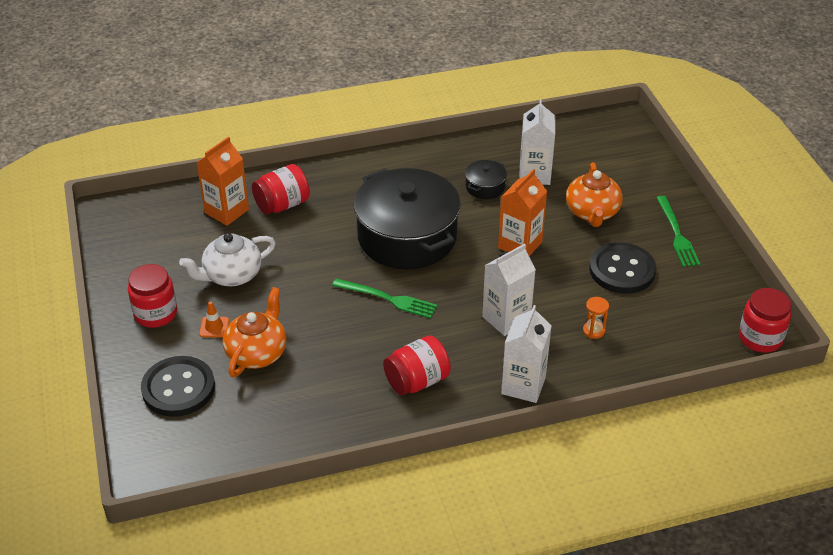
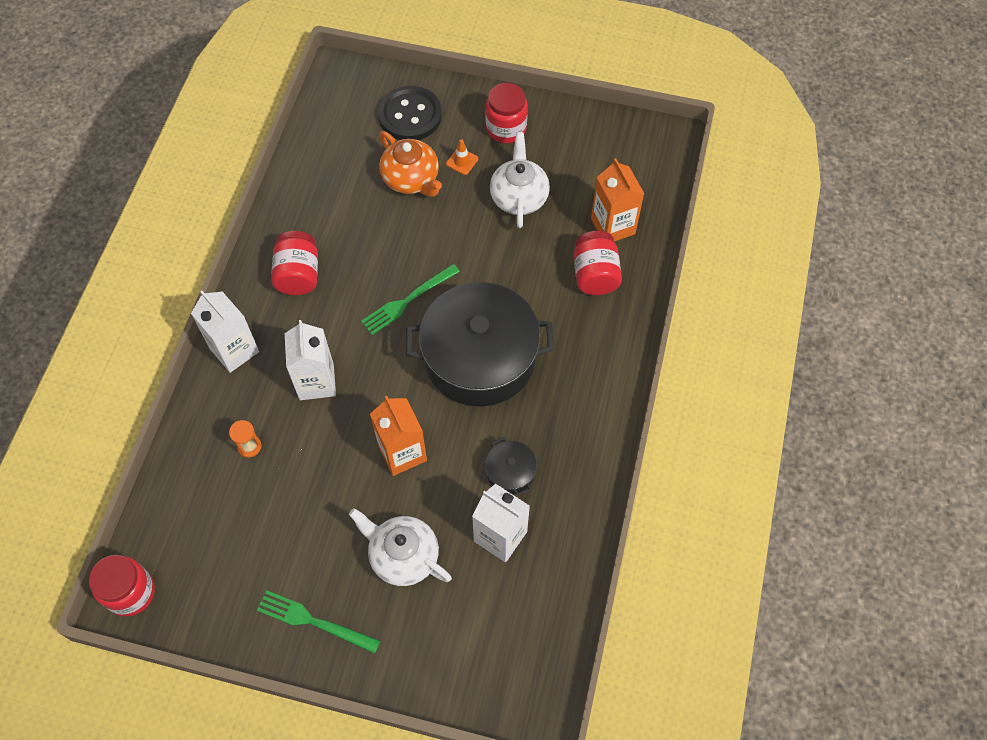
camera: 120 degrees right, 20 degrees up
(592, 212) = (403, 556): orange teapot -> white teapot
(622, 270) = (303, 526): black button -> none

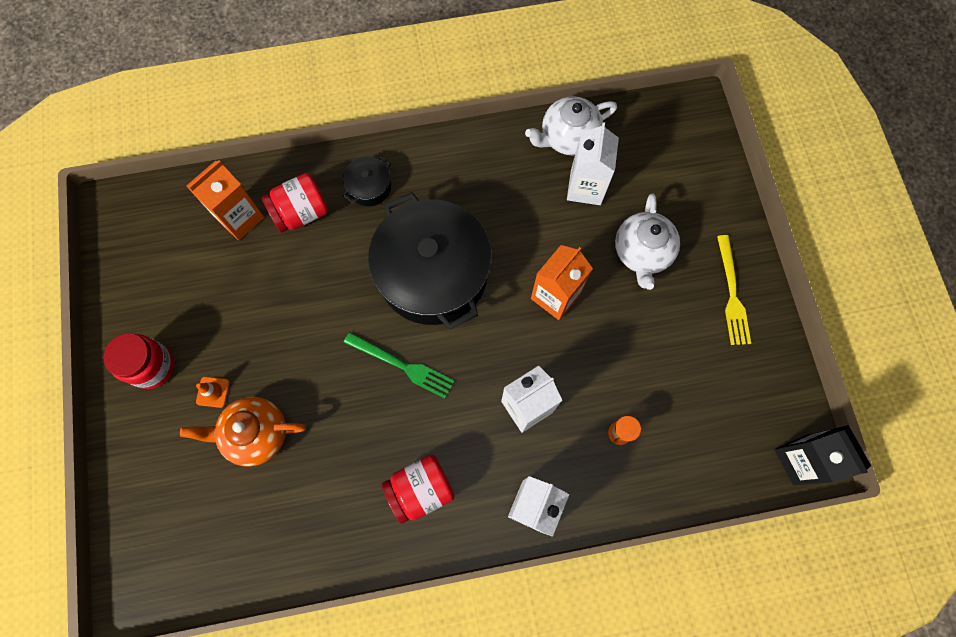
camera: 115 degrees left, 10 degrees up
(130, 592) = (800, 459): red jar -> black carton
(314, 621) = (732, 294): green fork -> yellow fork
(410, 115) = (169, 477): black button -> none
(411, 179) = (255, 433): orange teapot -> orange teapot turned 120 degrees counterclockwise
(510, 472) = (527, 203): black pot -> black pot (369, 187)
(519, 197) = (237, 316): white teapot -> white teapot (568, 137)

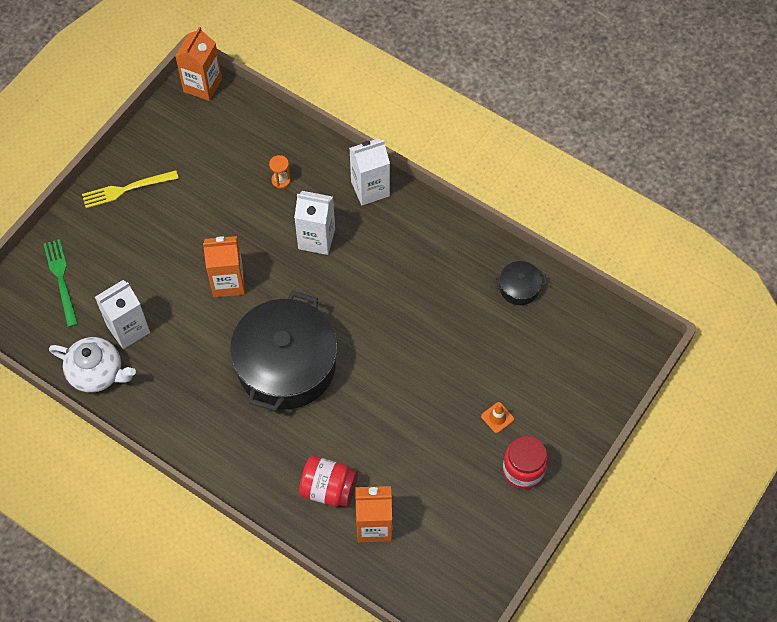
camera: 135 degrees left, 10 degrees down
(255, 433) = (492, 367): orange teapot -> none
(369, 187) = (264, 464): black pot -> black pot (519, 288)
(402, 366) = (364, 326): green fork -> green fork (61, 279)
(420, 489) = (424, 251): red jar -> none
(642, 252) = (146, 258): white teapot -> none
(732, 294) = (126, 189): yellow fork -> yellow fork turned 150 degrees counterclockwise
(800, 459) = (202, 85): black carton -> orange carton

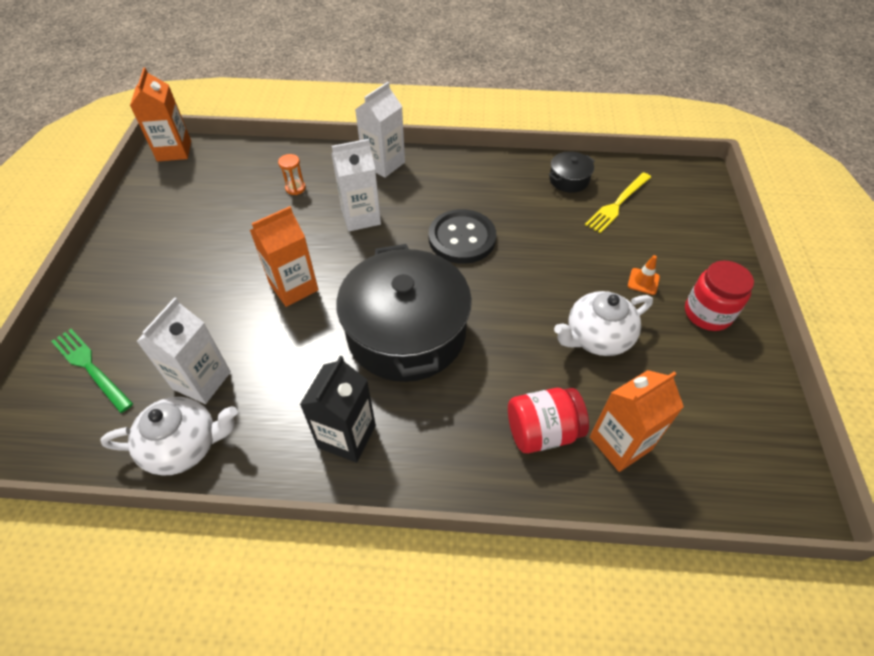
camera: 30 degrees left, 10 degrees down
(126, 189) = (133, 254): yellow fork -> yellow fork (617, 204)
(200, 422) = (347, 436): none -> black carton
(383, 302) = (462, 238): none -> black button
(422, 443) = (597, 337): none -> white teapot

